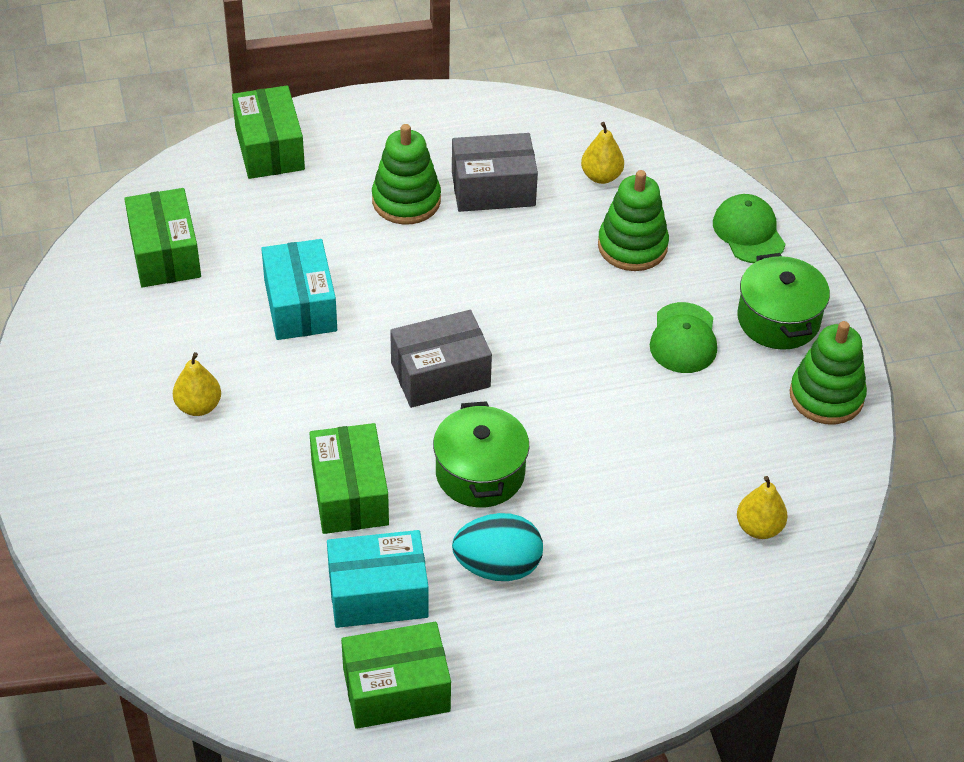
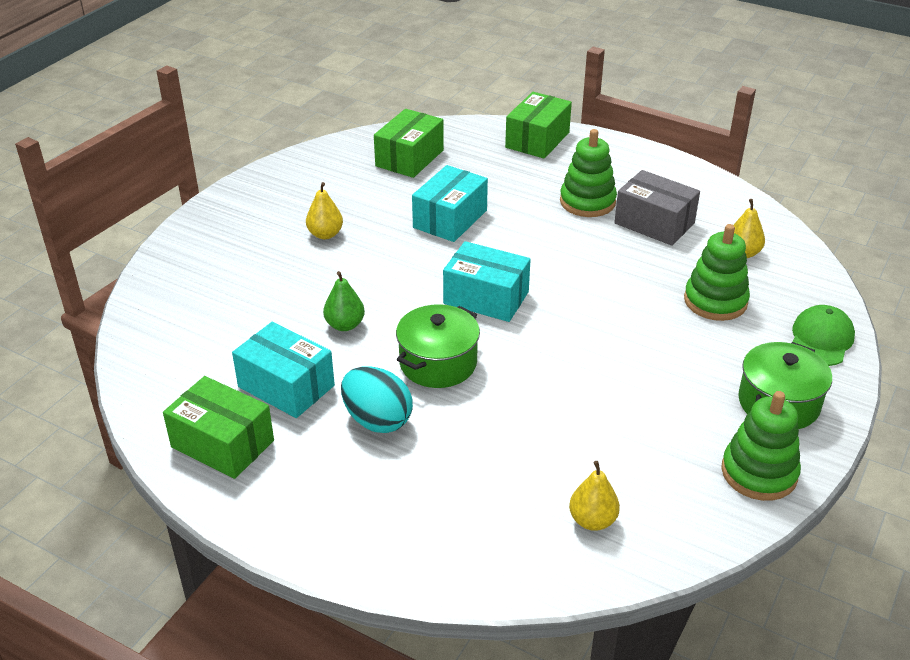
camera: 45 degrees right, 10 degrees down
(349, 494) = (345, 325): green box -> green pear
(440, 375) = (486, 298): grey box -> turquoise box
(683, 338) = (685, 372): green cap -> none

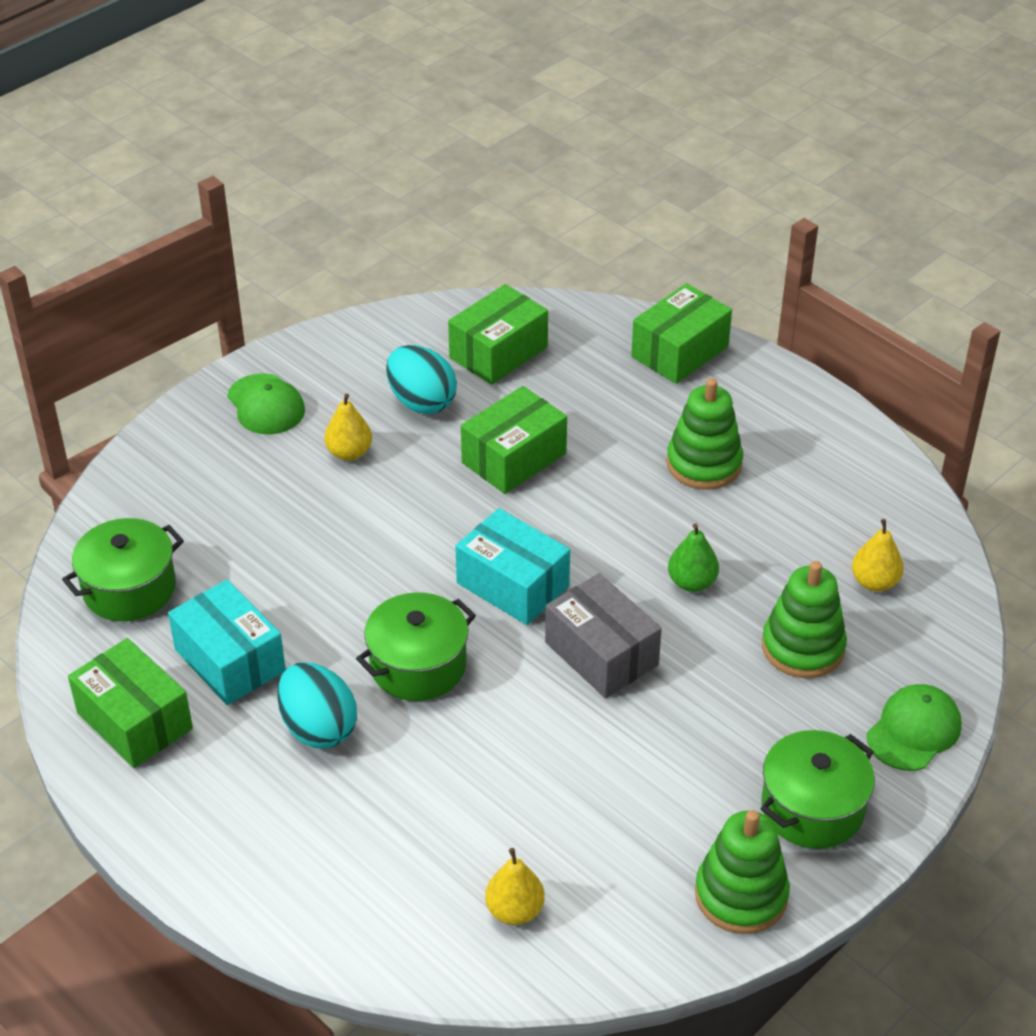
camera: 15 degrees right, 5 degrees up
(184, 351) = (129, 588): none -> green pot
(249, 214) = (266, 405): none -> green cap
(345, 325) = (327, 590): green pear -> green pear (692, 582)
(366, 195) = (421, 402): none -> turquoise egg
(450, 219) = (514, 458): turquoise box -> green box
(654, 223) = (778, 514): grey box -> grey box (601, 654)

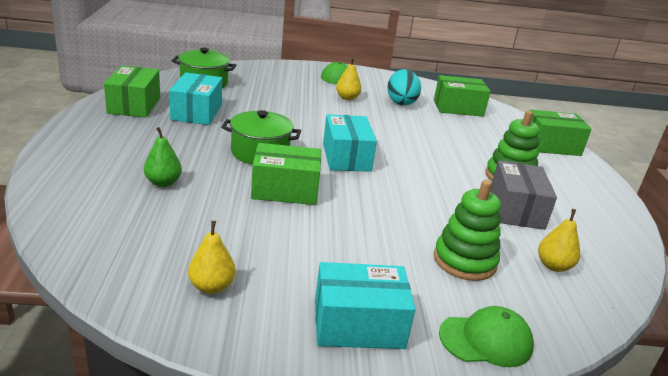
camera: 40 degrees right, 15 degrees down
(318, 728) = (187, 143): turquoise egg -> none
(514, 458) = (414, 131): green box -> green box (285, 190)
(515, 910) = (132, 242): yellow pear -> yellow pear (211, 287)
(601, 654) = (347, 197): grey box -> grey box (516, 209)
(692, 582) = (437, 204): green pear -> green pear (163, 183)
(741, 895) = (247, 326): green stacking toy -> none
(812, 808) = (358, 324): green pot -> turquoise box

